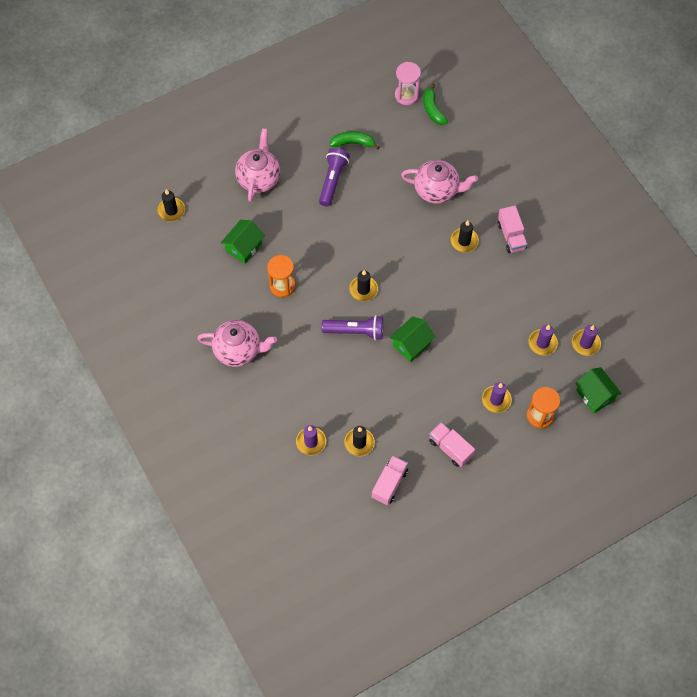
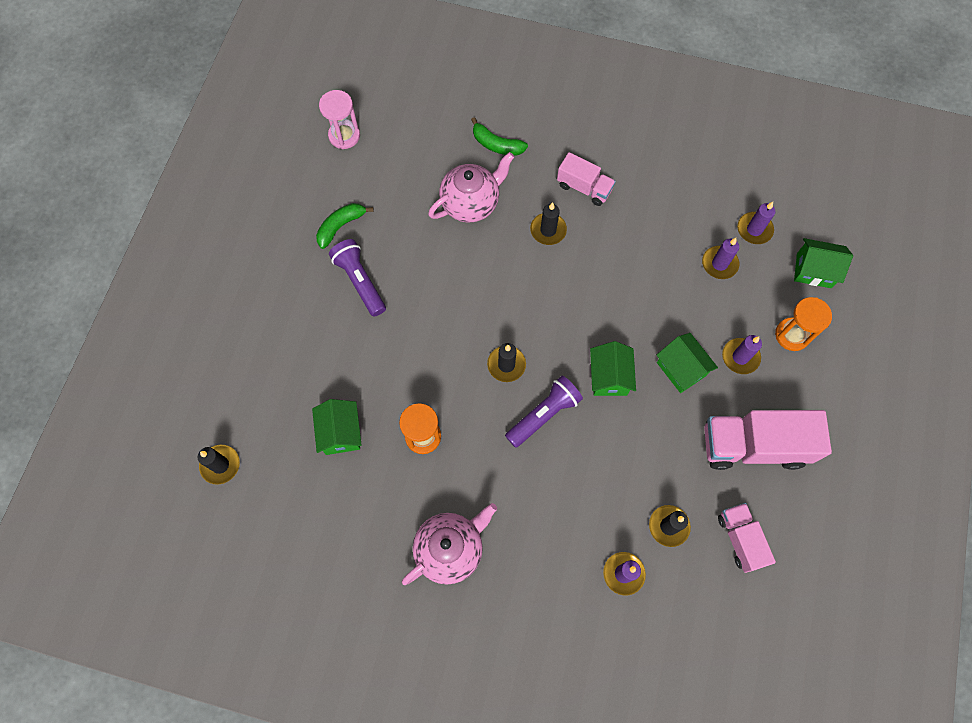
camera: 45 degrees left, 5 degrees up
(259, 178) = (281, 345): pink teapot -> none
(433, 109) = (384, 128): green banana -> green banana (497, 145)
(450, 448) = (753, 445): pink truck -> pink truck, size x1.76
(455, 376) = (681, 369): none -> green house

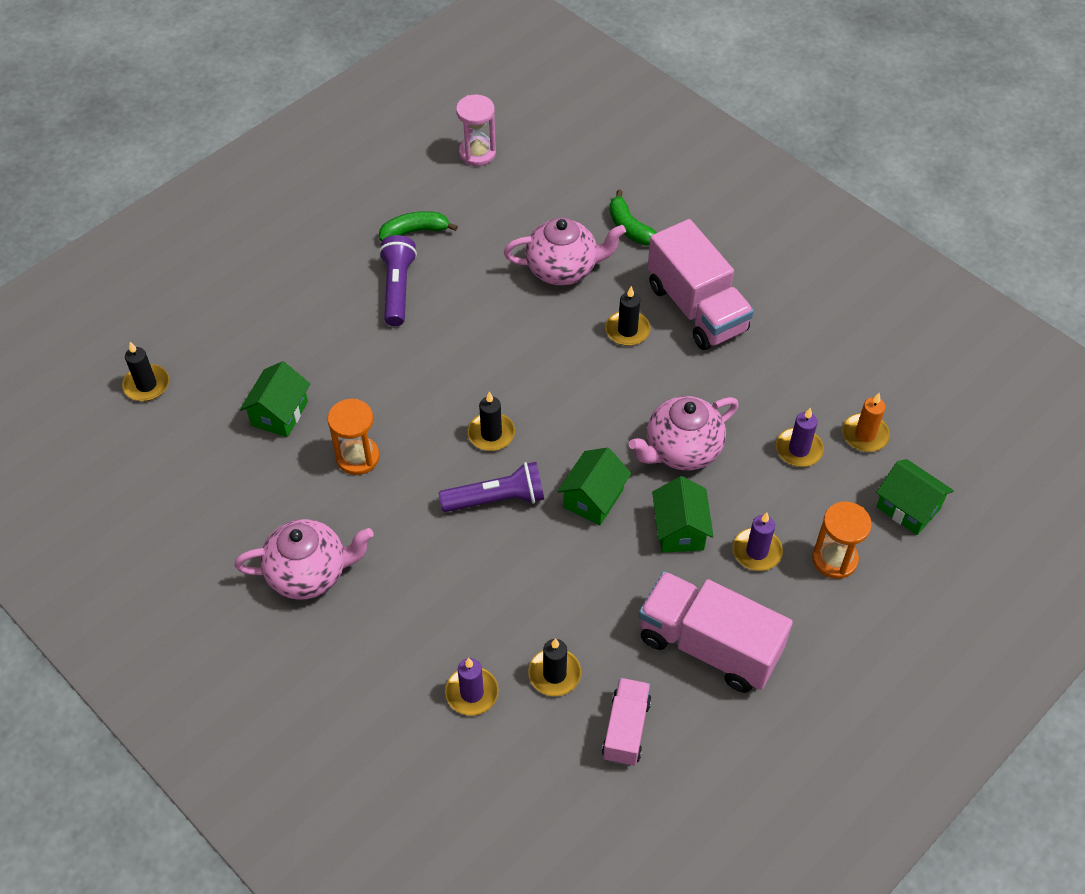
camera: 30 degrees right, 15 degrees down
(584, 187) = (696, 308): pink truck -> pink truck, size x1.76
(644, 306) = (681, 450): none -> pink teapot
(754, 229) = (865, 435): purple candle -> orange candle

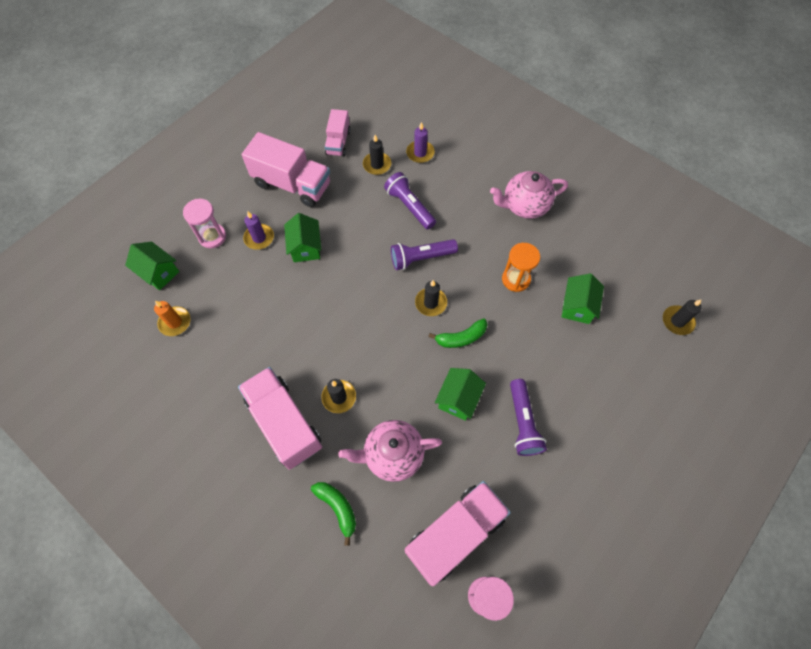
camera: 175 degrees right, 10 degrees up
(414, 231) = (523, 486): green banana -> green banana (461, 337)
(500, 199) = (455, 534): none -> pink truck
(504, 587) = (410, 206): none -> purple flashlight
(593, 498) = (360, 263): green house -> green house (458, 399)
(681, 450) = (302, 301): pink teapot -> none
(799, 449) = (222, 308): purple candle -> none
(834, 559) = (212, 237): orange hourglass -> pink hourglass

